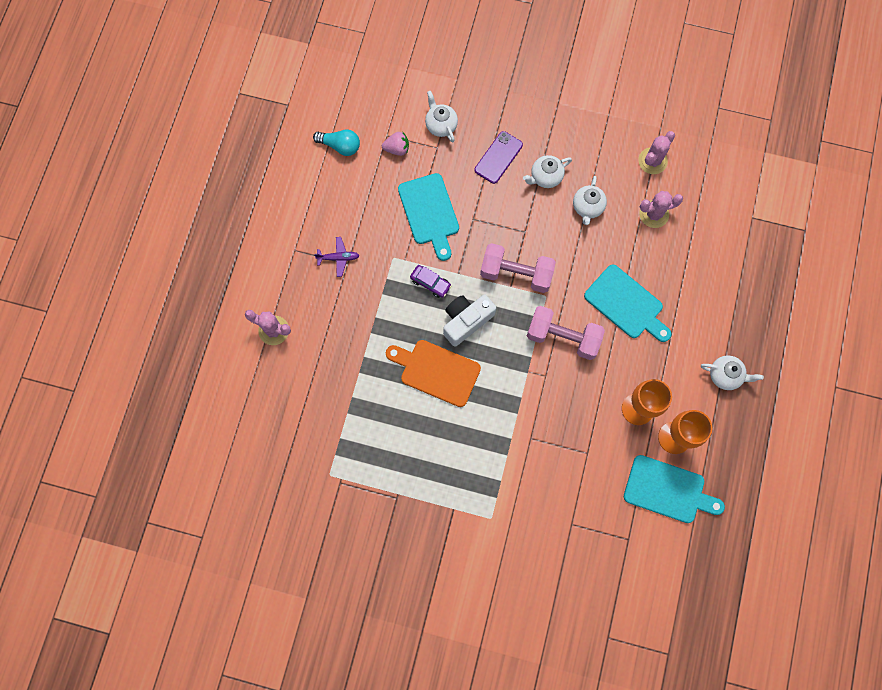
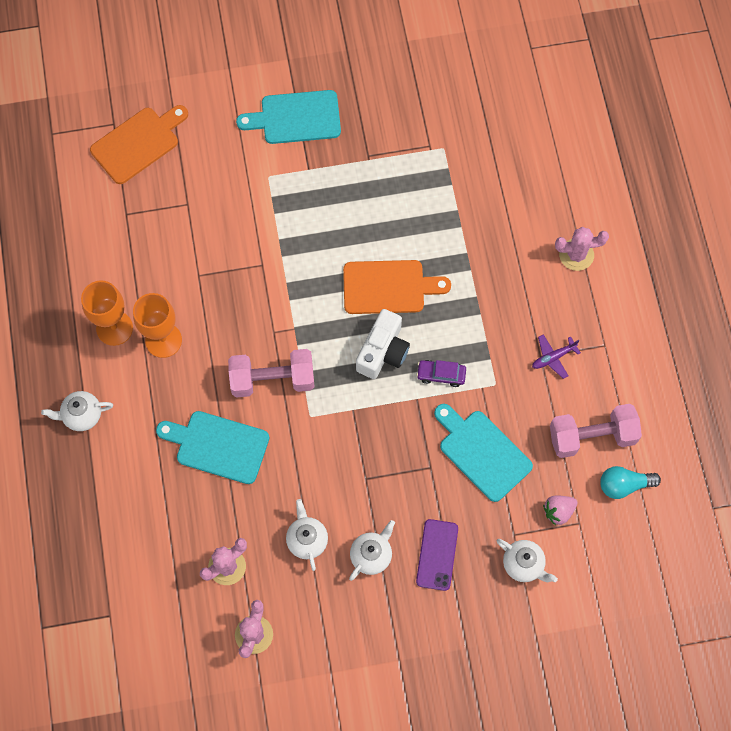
camera: 155 degrees right, 5 degrees down
(516, 273) = (353, 426): pink dumbbell -> pink dumbbell (592, 437)
(593, 606) = (138, 143): none -> orange cutting board
(668, 490) = (103, 275): turquoise cutting board -> turquoise cutting board (296, 118)

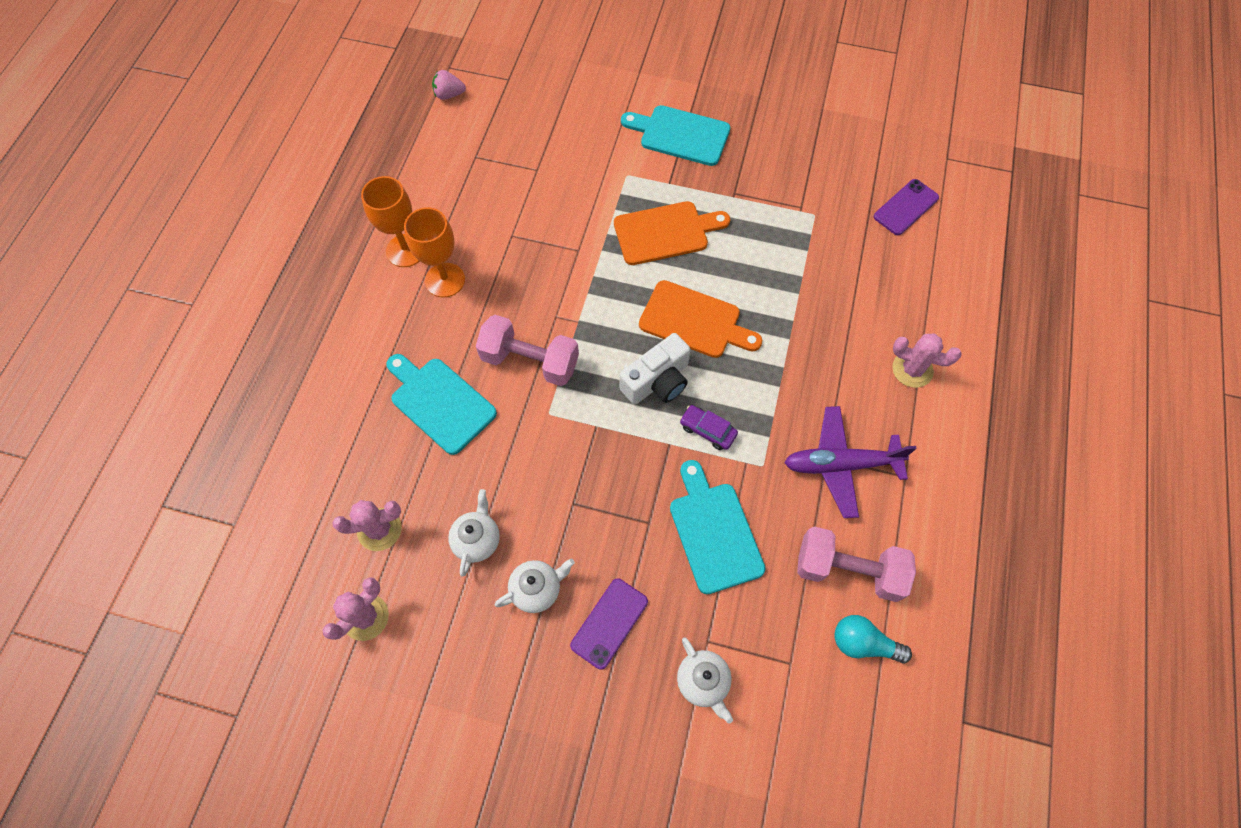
camera: 25 degrees right, 5 degrees down
(82, 415) = (327, 317): white teapot -> none
(138, 143) = (521, 102): orange cutting board -> orange cutting board (665, 232)
(515, 110) = (905, 207): none -> purple phone
(553, 357) = (840, 465): purple plane -> purple plane, size x1.96
(558, 511) = (771, 638): pink strawberry -> pink strawberry (449, 95)

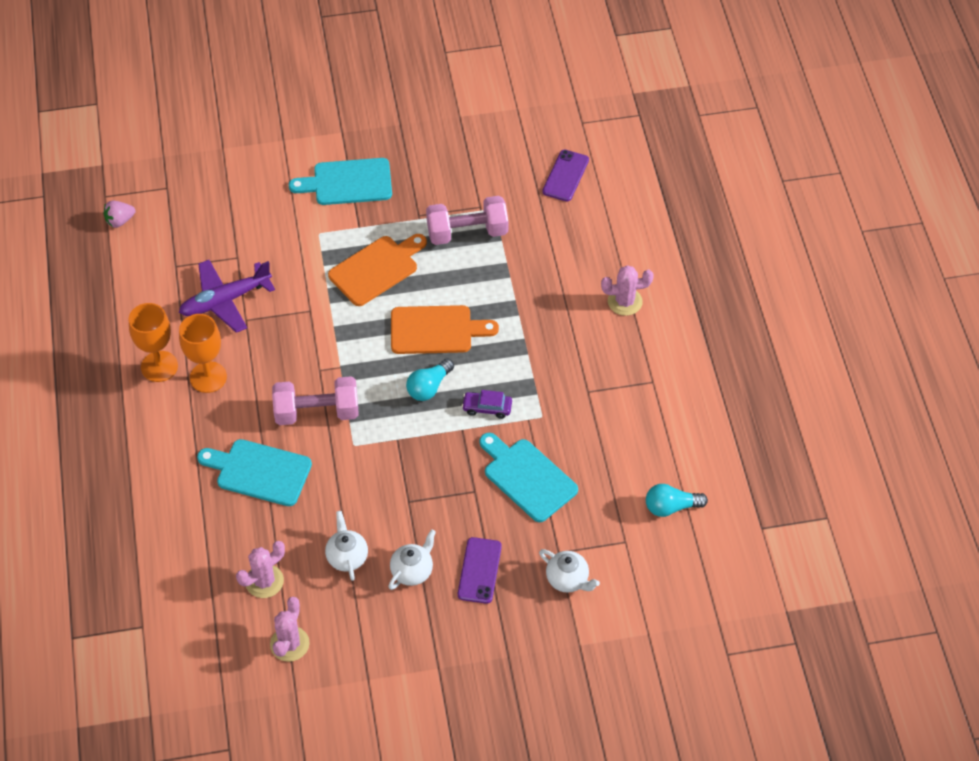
camera: 25 degrees left, 10 degrees down
(657, 381) = (429, 387): white camera -> turquoise light bulb
(840, 465) = (600, 392): purple plane -> purple plane (225, 301)
(848, 570) = (639, 463): pink dumbbell -> pink dumbbell (467, 232)

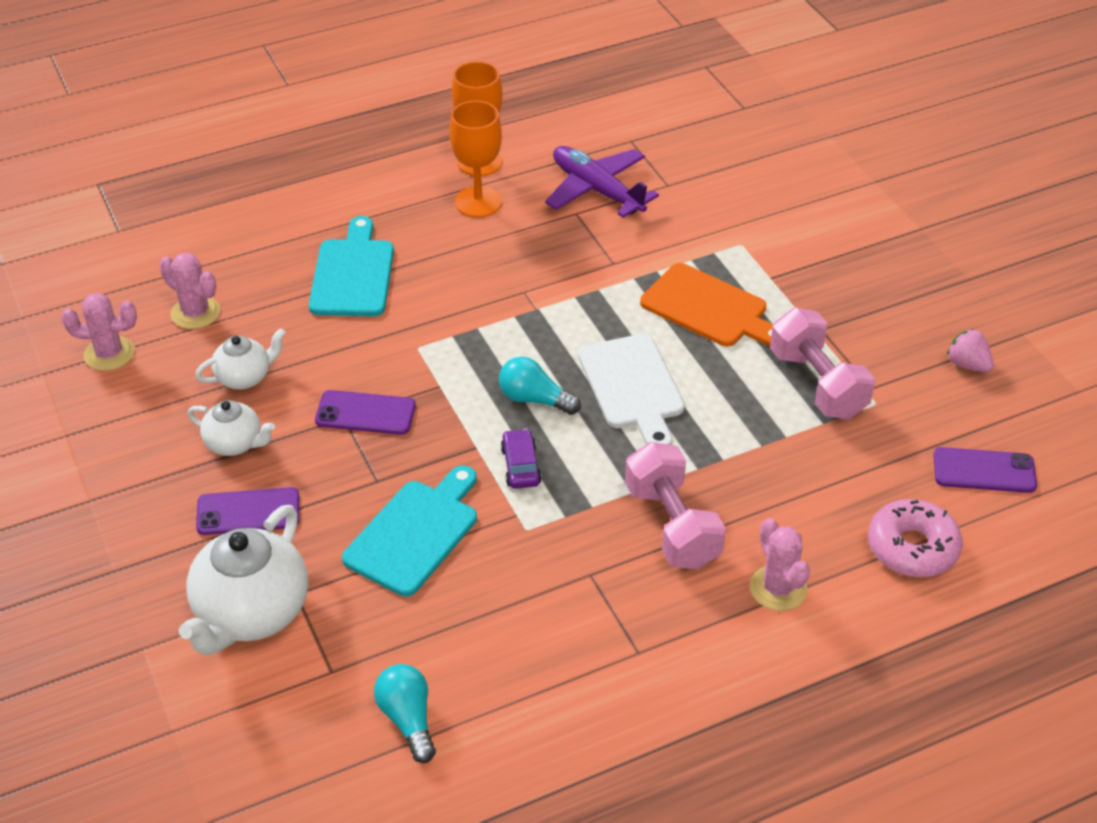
camera: 75 degrees right, 10 degrees down
(120, 221) = (676, 85): pink strawberry -> pink strawberry (967, 364)
(317, 412) = (458, 303): pink dumbbell -> pink dumbbell (672, 525)
(348, 182) = (839, 252): turquoise cutting board -> none
(409, 487) = (365, 413): none -> purple phone
(436, 330) = (633, 387): orange cutting board -> white cutting board
(568, 579) = (251, 613): white teapot -> white teapot, size x1.82
(613, 229) = (912, 548): none -> pink donut

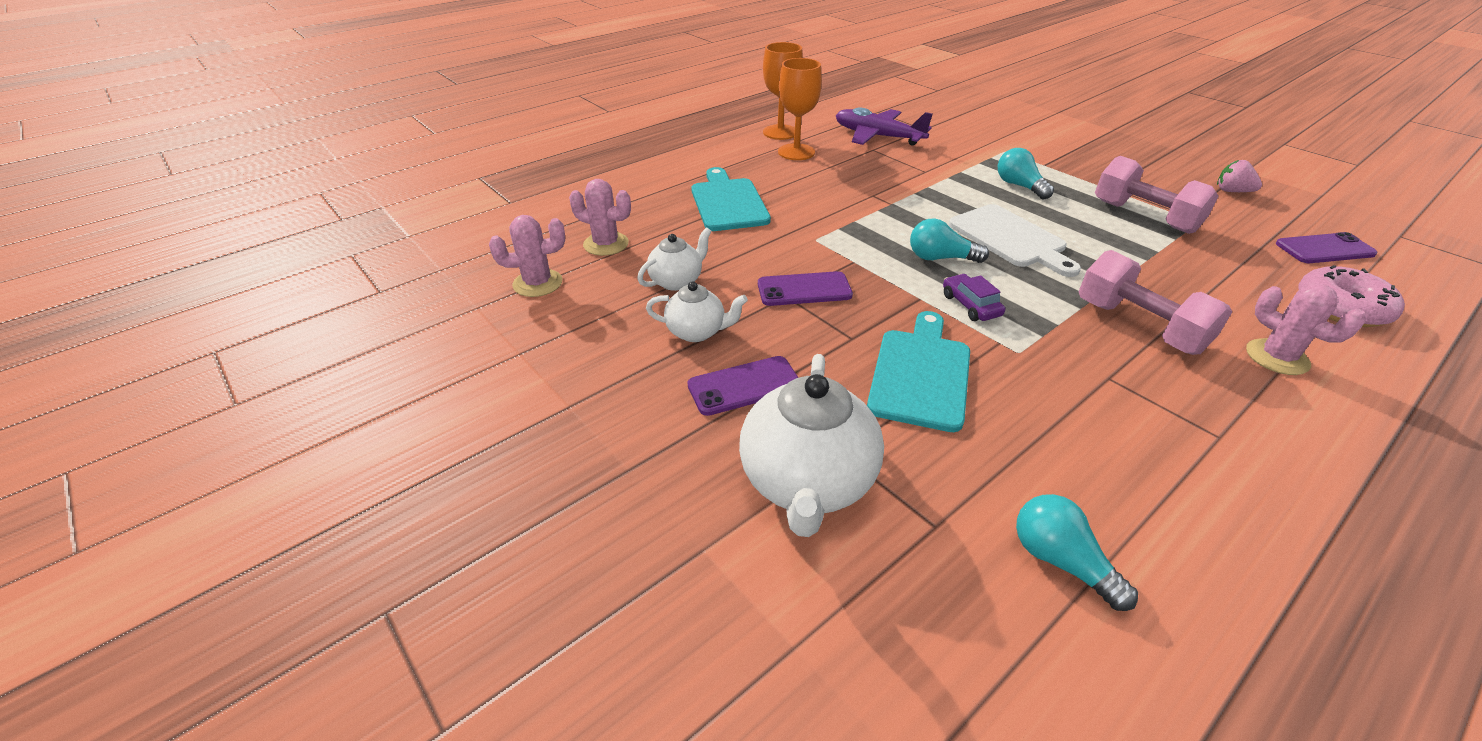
camera: 15 degrees left, 5 degrees down
(709, 308) = (1019, 186): orange cutting board -> turquoise light bulb

